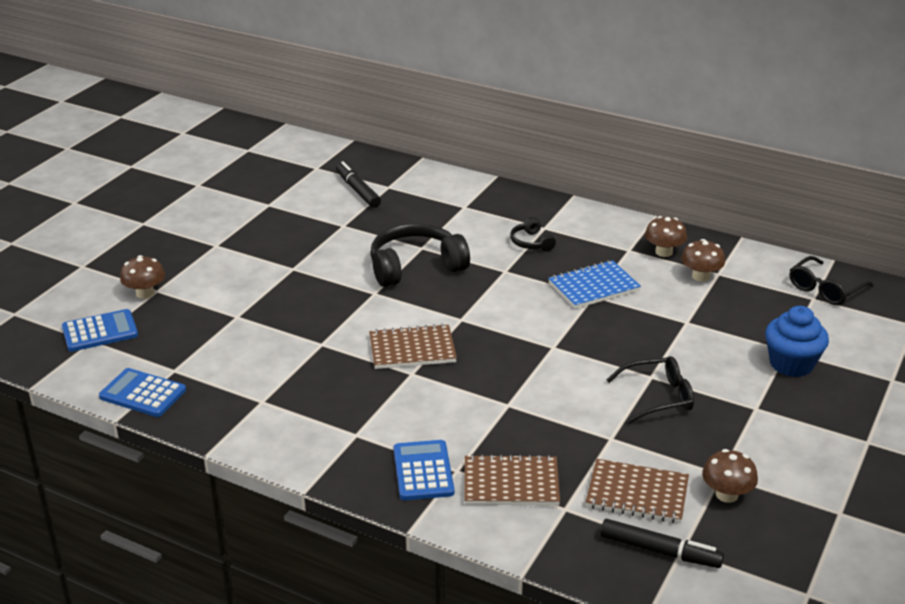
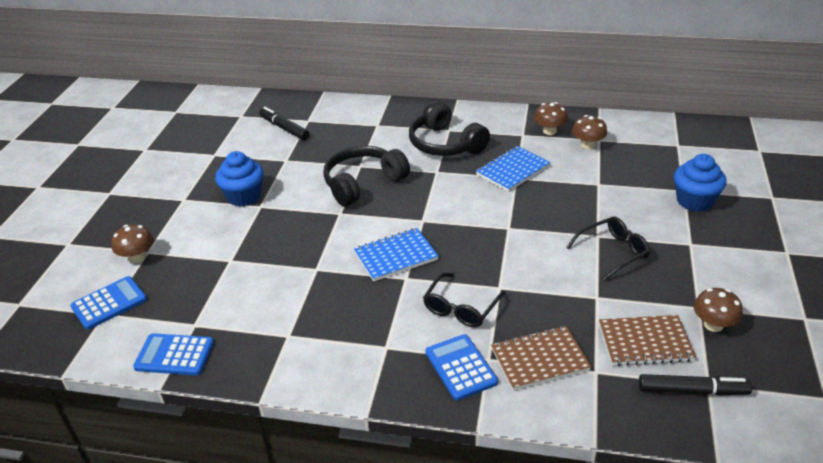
camera: 15 degrees left, 5 degrees up
(280, 255) = (244, 196): none -> blue cupcake
(412, 349) = (396, 256): brown notebook -> blue notebook
(531, 242) = (445, 144): black headphones -> black headphones, size x2.04
(825, 289) = (682, 136): black glasses -> black glasses (461, 308)

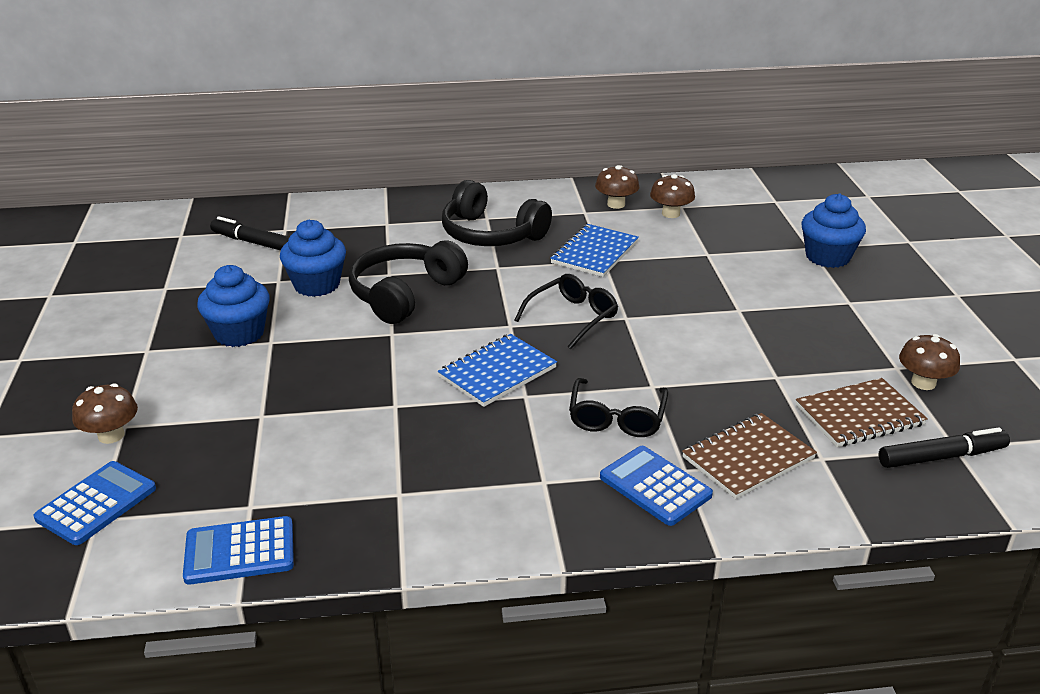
camera: 20 degrees left, 5 degrees down
(309, 167) = (317, 285): none -> blue cupcake
(613, 252) = (766, 325): black glasses -> black glasses (572, 317)

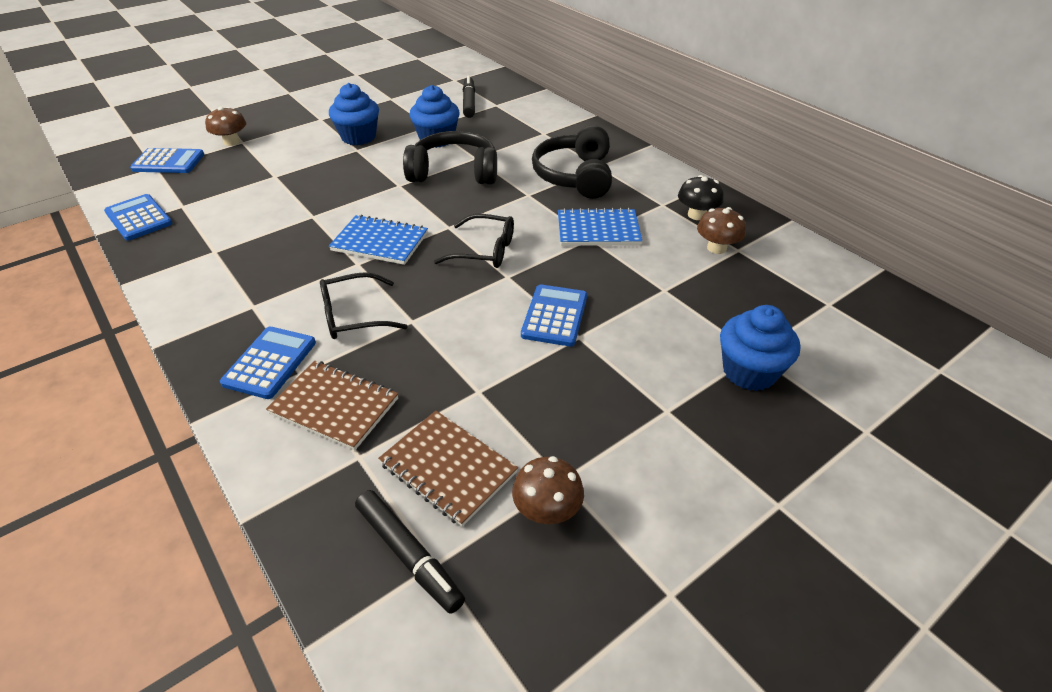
camera: 60 degrees right, 10 degrees up
(616, 204) = (696, 215): brown mushroom -> black mushroom
(702, 312) = (554, 316): none -> blue calculator

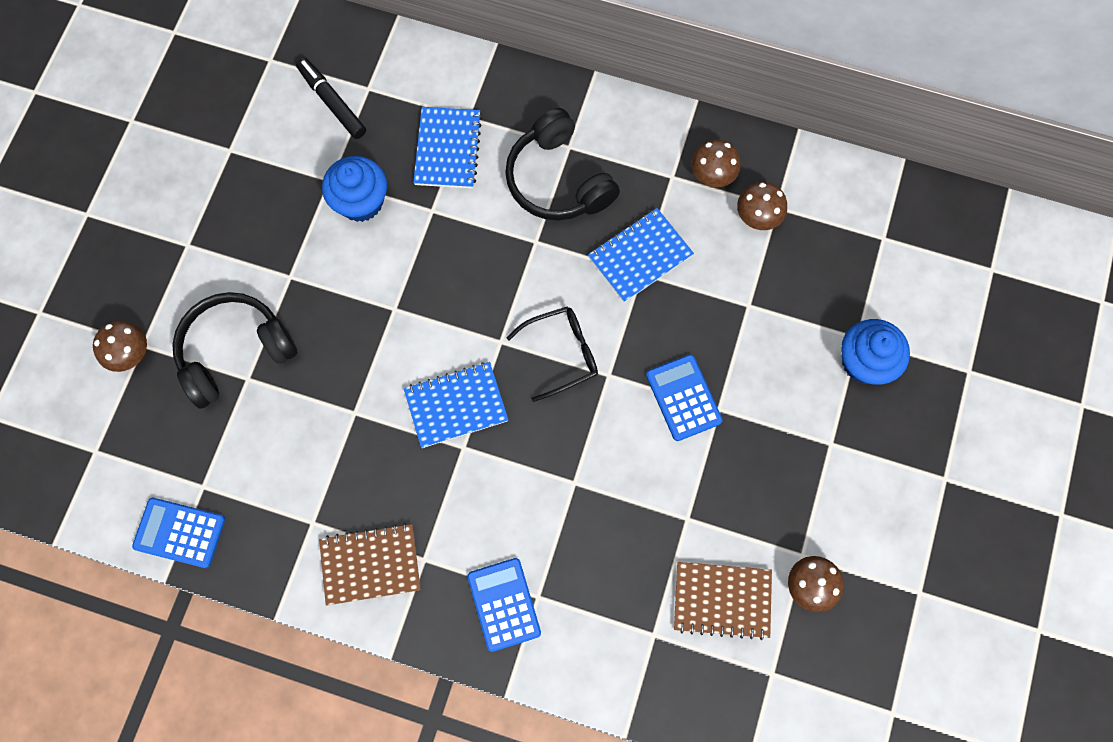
camera: 35 degrees left, 30 degrees up
(168, 162) = (99, 433): blue calculator -> none
(334, 406) = (595, 607): brown notebook -> brown notebook (370, 565)
(354, 316) = (521, 510): black glasses -> none
(358, 137) = (268, 252): blue cupcake -> none
(409, 554) = (751, 679): black marker -> none
(454, 172) = (431, 250): black headphones -> black headphones (235, 352)
(516, 140) = (447, 149): none -> blue notebook
(696, 215) = (712, 174): black mushroom -> brown mushroom

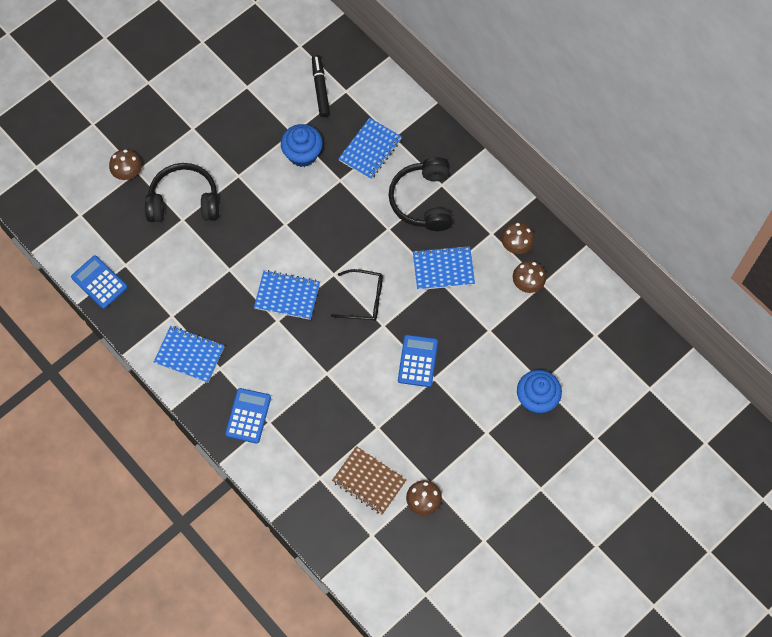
camera: 30 degrees right, 5 degrees down
(370, 565) = (189, 355): brown notebook -> blue notebook

